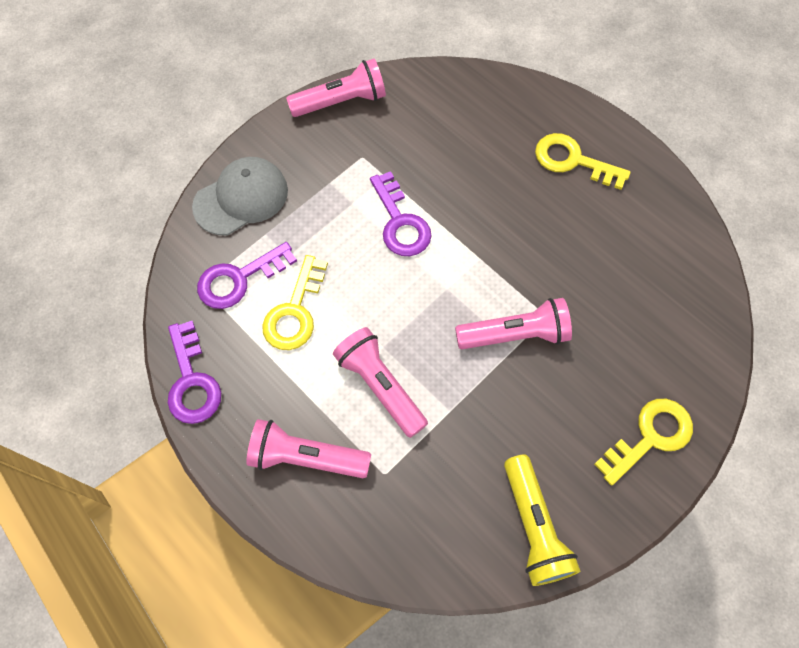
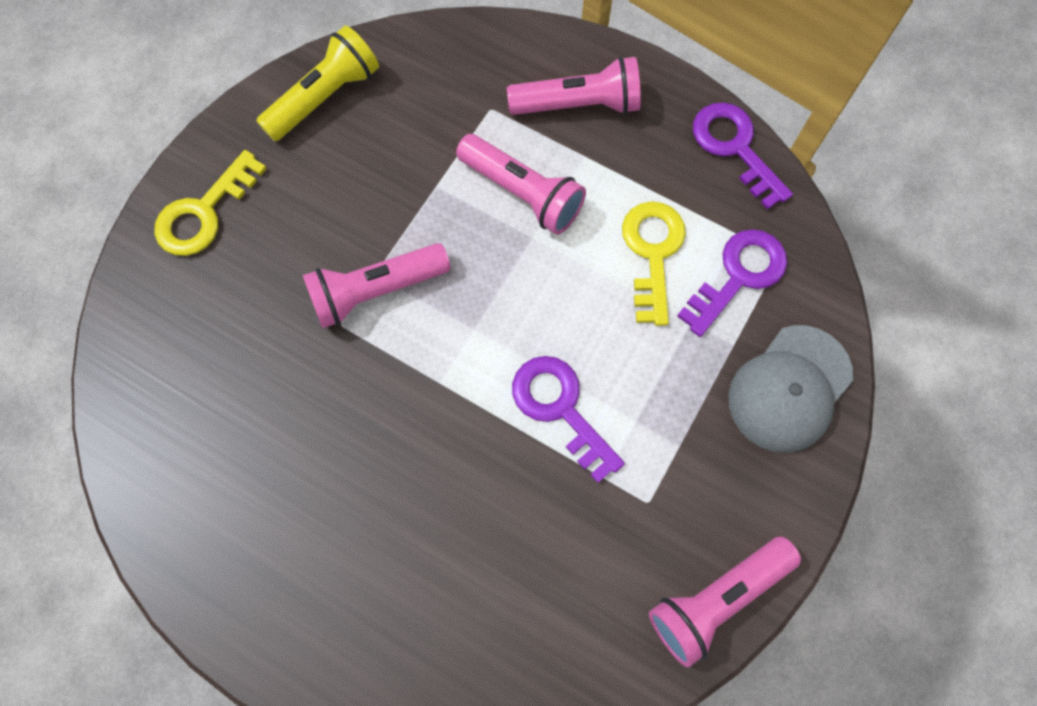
camera: 165 degrees right, 5 degrees up
(533, 526) = (325, 98): yellow flashlight -> yellow flashlight turned 75 degrees clockwise
(572, 161) = (330, 581): yellow key -> none

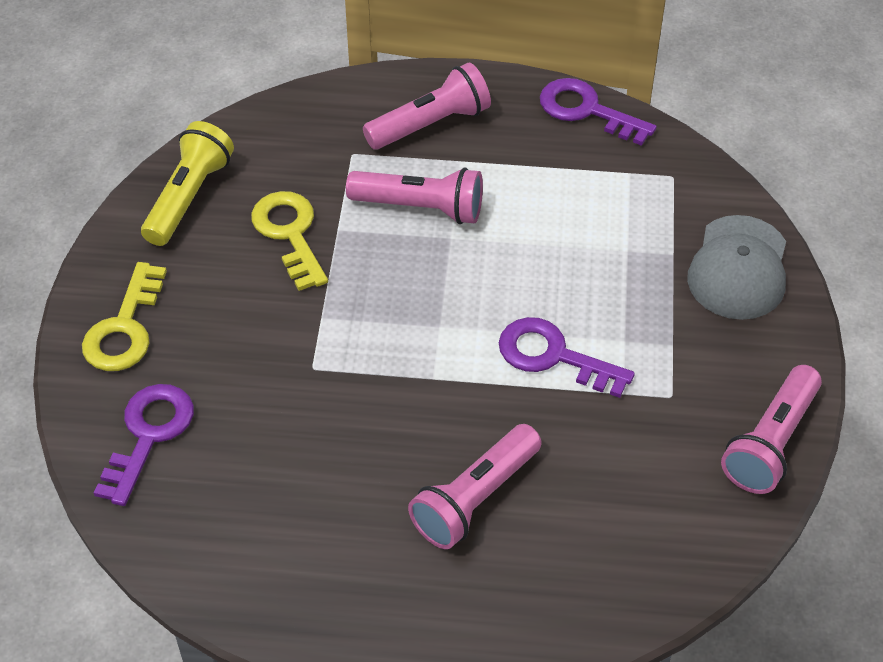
camera: 25 degrees left, 20 degrees down
(376, 291) = (330, 330): pink flashlight -> pink flashlight (474, 498)
(652, 252) = (563, 211): yellow key -> yellow key (289, 233)
(738, 275) = (646, 202): purple key -> purple key (149, 434)

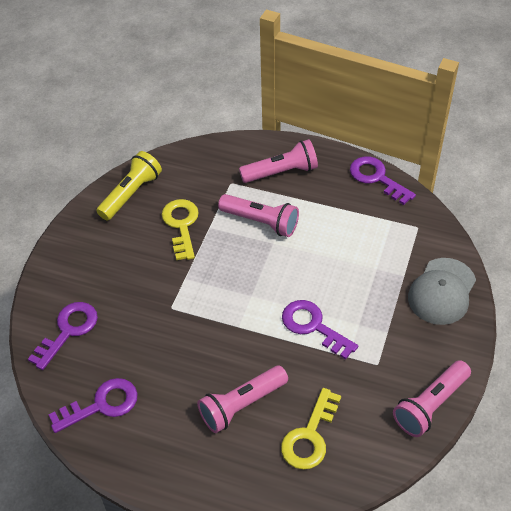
camera: 15 degrees right, 0 degrees up
(125, 328) = (73, 265): yellow key -> yellow key (310, 436)
(243, 542) = (102, 404): none -> purple key

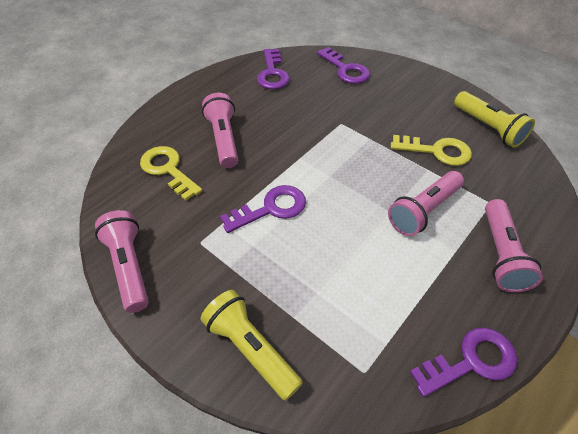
camera: 110 degrees right, 0 degrees up
(442, 291) = (251, 349): grey cap -> yellow flashlight

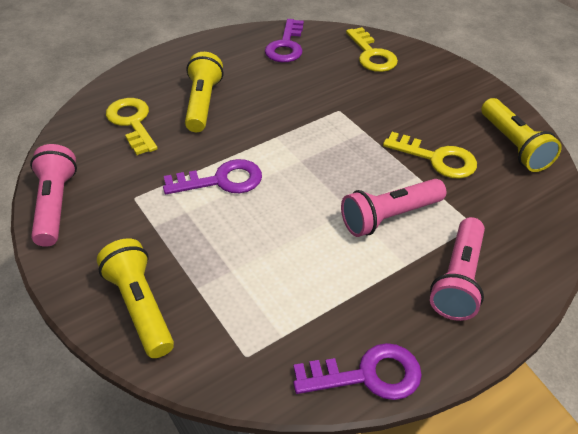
camera: 15 degrees right, 5 degrees down
(224, 139) = (203, 103): pink flashlight -> yellow flashlight
(346, 70) = (372, 55): purple key -> yellow key

